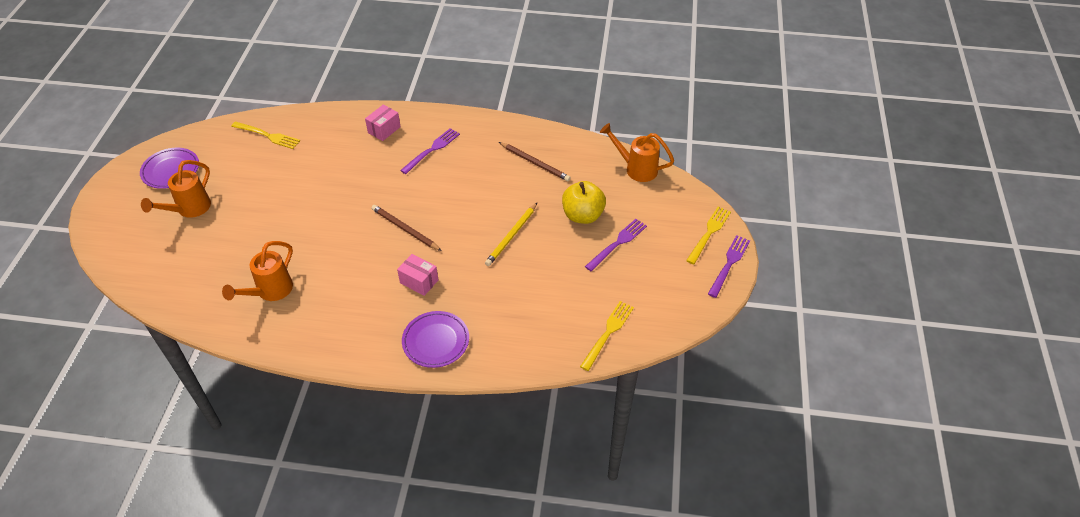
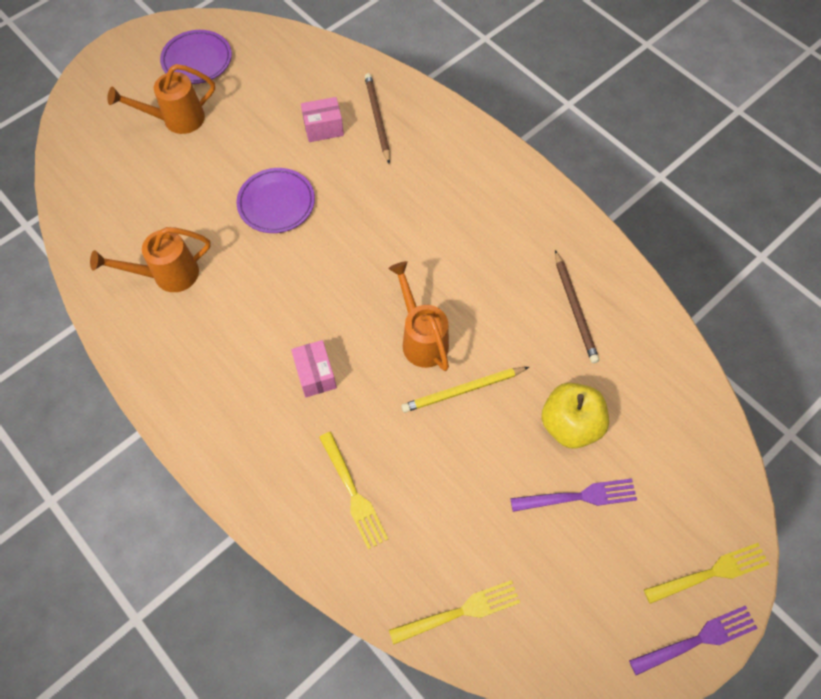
camera: 40 degrees right, 15 degrees up
(268, 135) = (319, 76): yellow fork -> yellow fork (353, 493)
(384, 130) = (442, 146): pink box -> pink box (323, 128)
(405, 229) = (356, 295): brown pencil -> brown pencil (377, 118)
(432, 150) = (471, 208): purple fork -> none
(436, 341) = (269, 466): purple plate -> purple plate (276, 203)
(636, 168) = (695, 405): orange watering can -> orange watering can (421, 338)

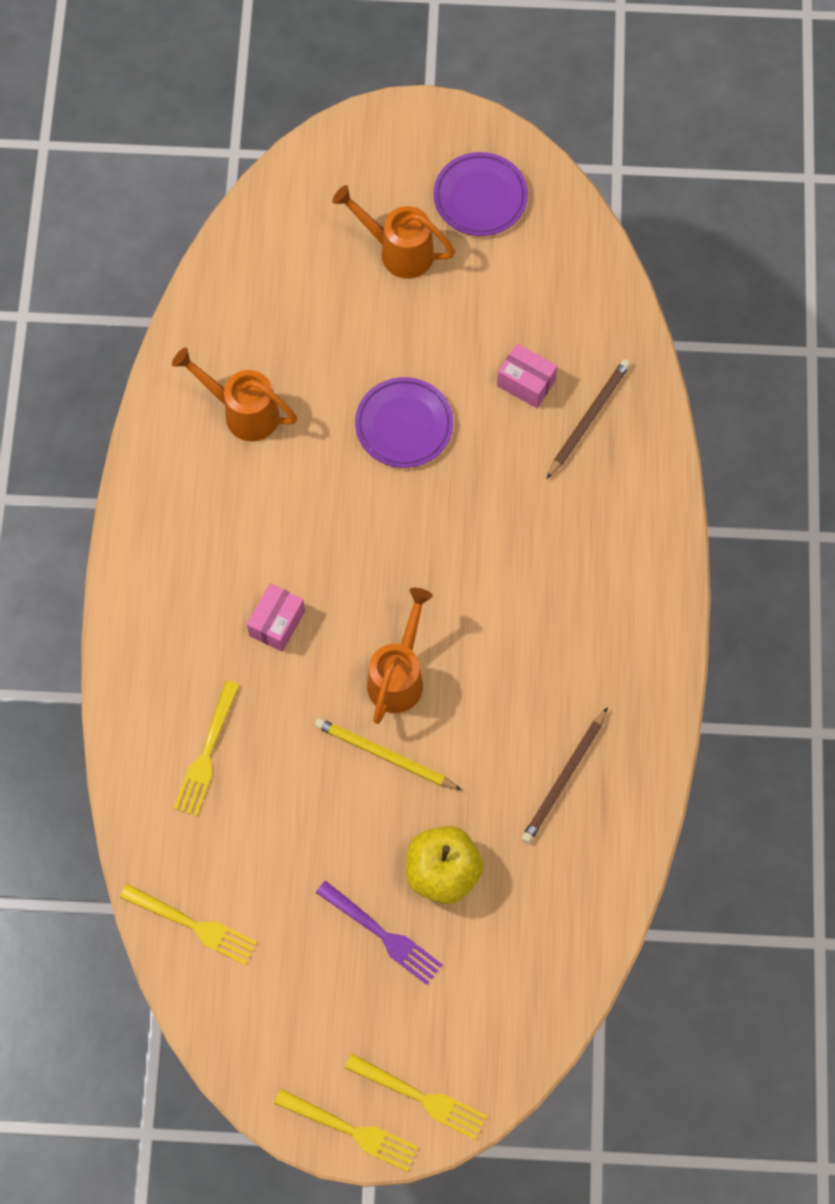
camera: 45 degrees right, 5 degrees up
(697, 639) = (351, 1130): purple fork -> yellow fork

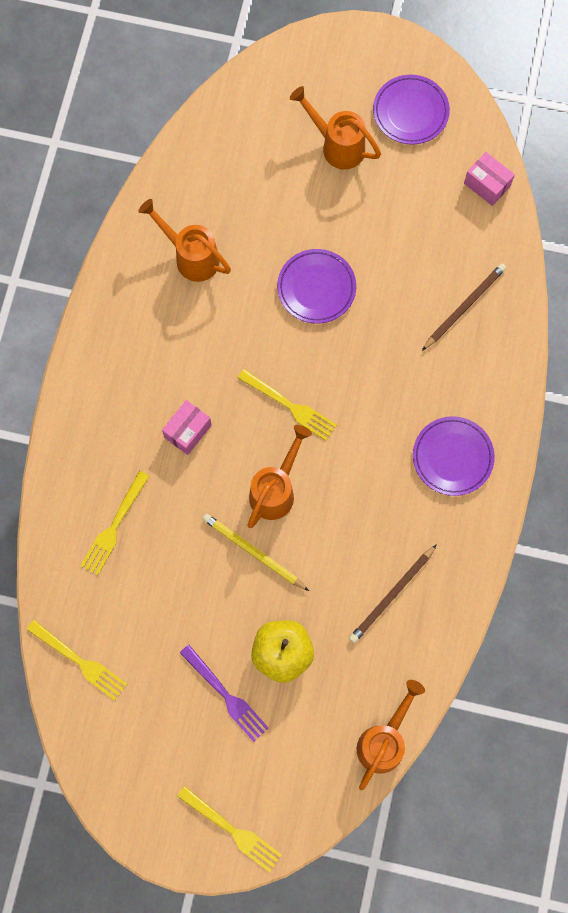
camera: 10 degrees right, 5 degrees up
(351, 1130) = (173, 846): yellow fork -> yellow fork (290, 406)
(526, 383) = (419, 270): pink box -> pink box (487, 185)
(587, 955) = (384, 740): none -> orange watering can
(607, 600) = (452, 457): none -> purple plate

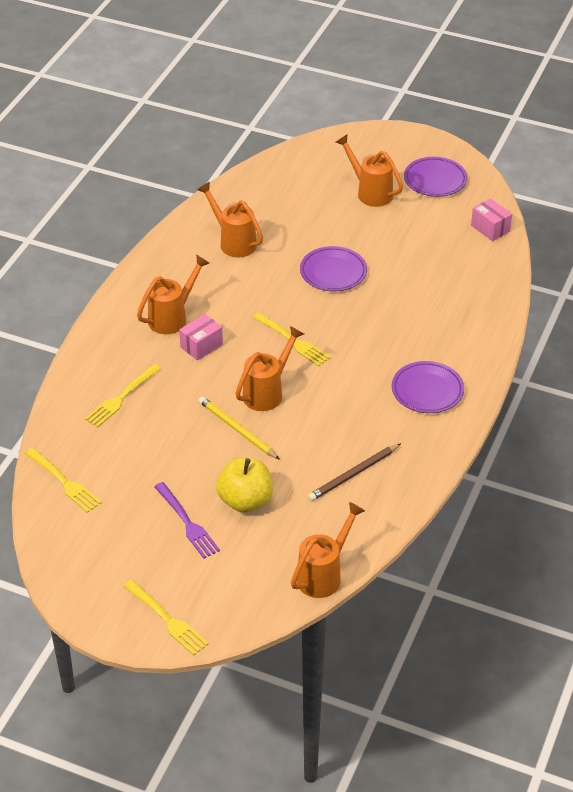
camera: 10 degrees right, 30 degrees down
(145, 391) = (173, 317): none -> orange watering can
(464, 307) = (456, 298): brown pencil -> none

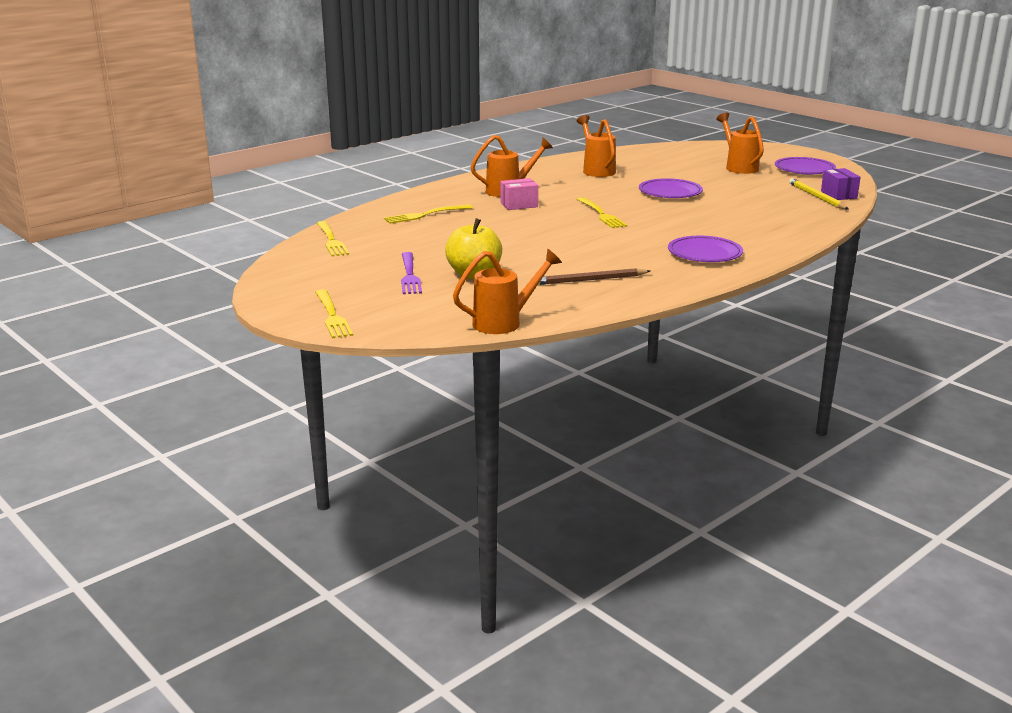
camera: 25 degrees right, 20 degrees down
(237, 430) = (506, 243): yellow pencil -> yellow pencil (816, 197)
(267, 392) = (553, 232): orange watering can -> none
(490, 228) = (838, 195): pink box -> purple box

